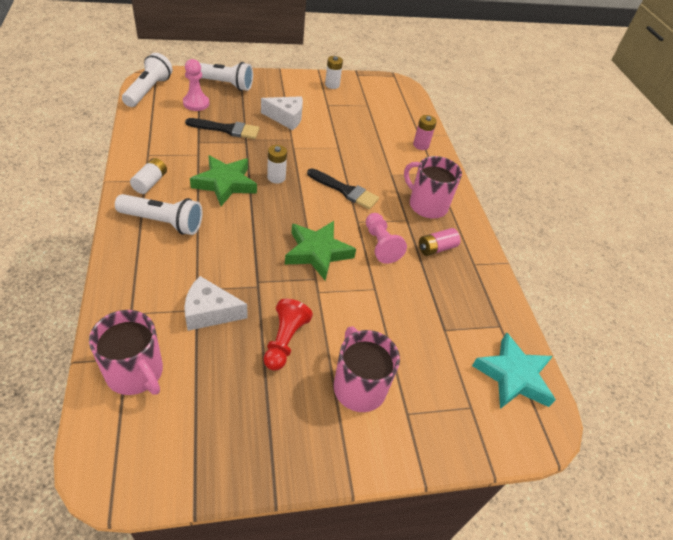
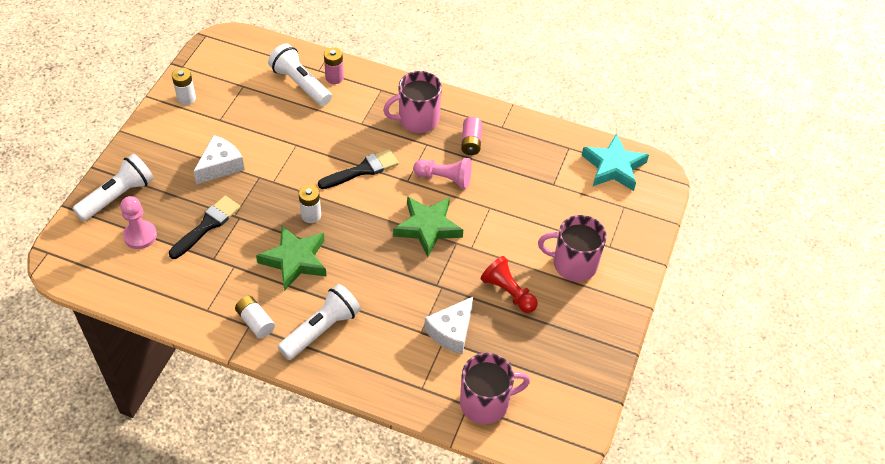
camera: 55 degrees left, 5 degrees up
(149, 90) = (83, 272): white flashlight -> white flashlight (300, 84)

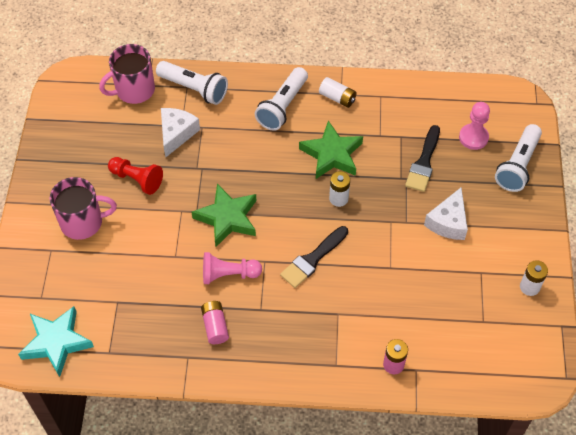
camera: 165 degrees right, 5 degrees up
(300, 84) = (425, 344): white flashlight -> white flashlight (194, 89)
(417, 119) = (281, 337): pink mug -> none

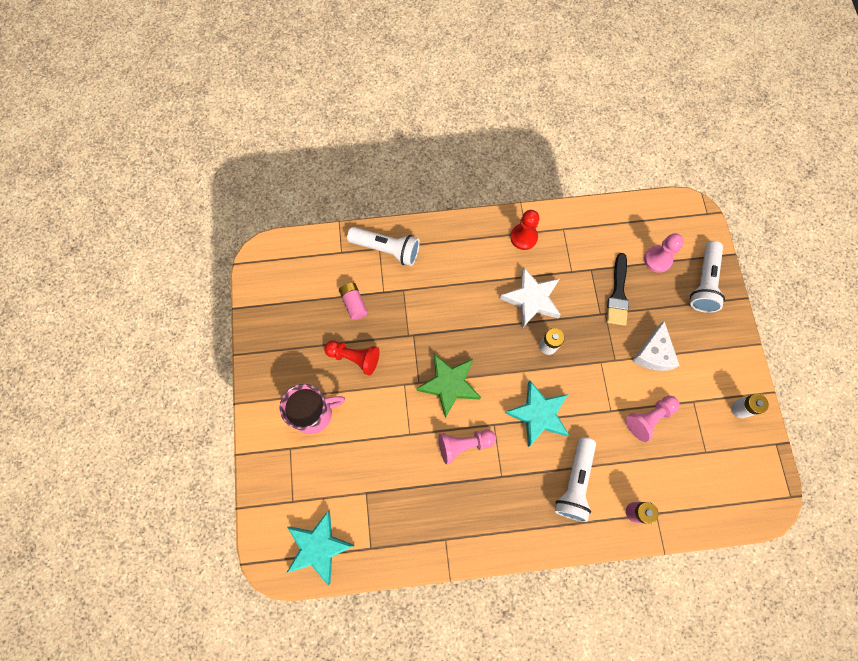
camera: 10 degrees left, 15 degrees up
(134, 90) = (329, 260): pink mug -> none
(176, 134) = (381, 301): white cheese -> none
(215, 326) = (463, 502): pink battery -> pink battery (354, 304)
(282, 107) = (474, 255): white flashlight -> white flashlight (574, 482)
(313, 259) = (538, 414): black brush -> turquoise star
(332, 154) = (531, 299): green star -> white star
(337, 98) = (523, 237): white battery -> red pawn
(429, 280) = (649, 418): none -> pink pawn

